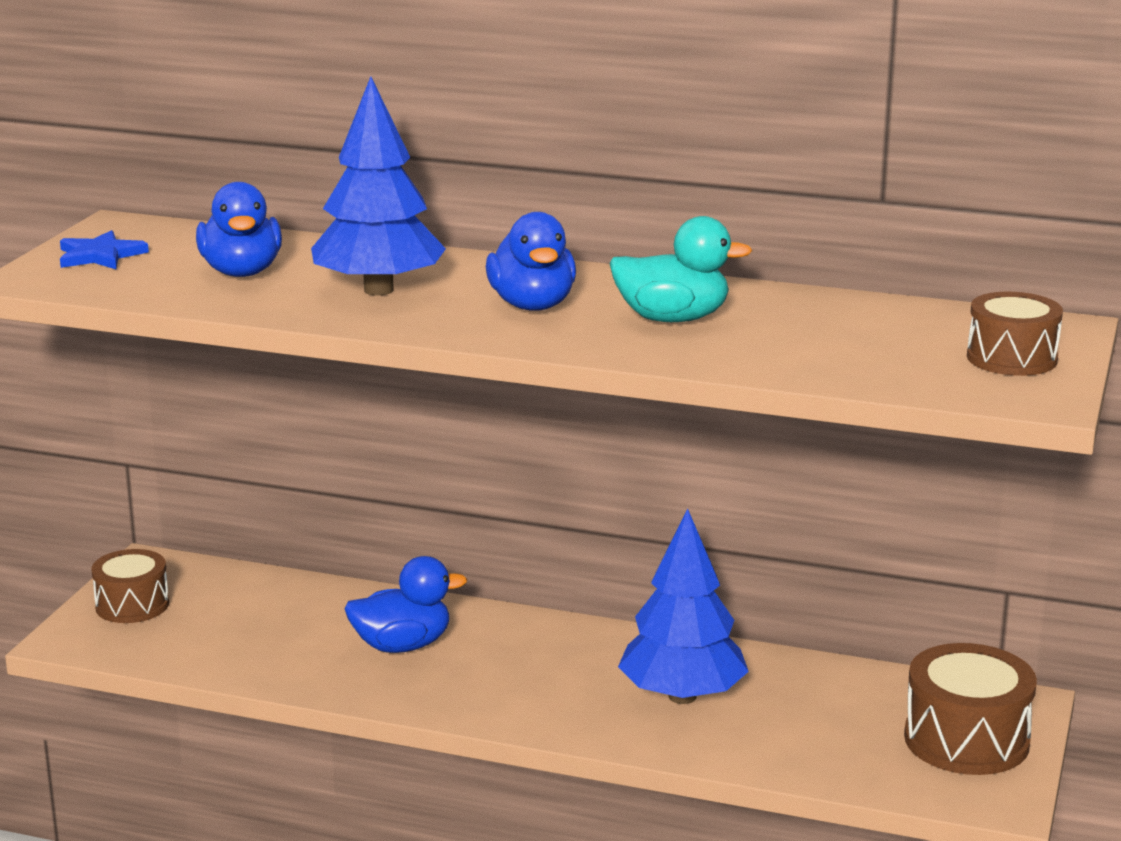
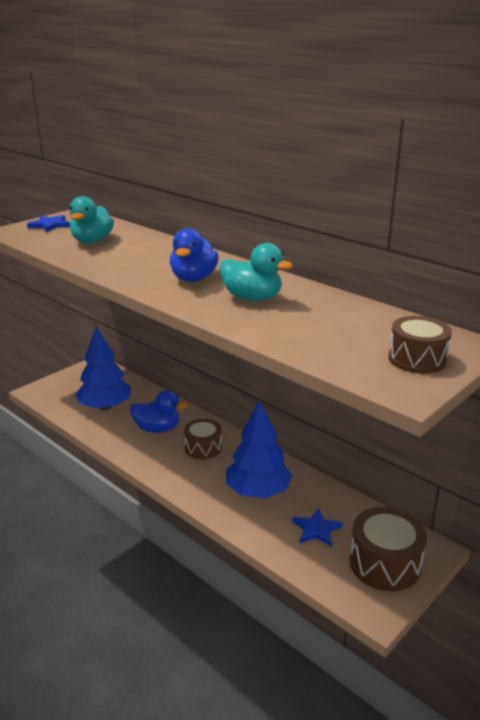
camera: 25 degrees right, 5 degrees up
(132, 605) = (72, 381): brown drum -> brown drum (203, 448)
(241, 272) = (92, 241): blue duck -> turquoise duck
(378, 290) = (136, 259): blue tree -> blue tree (105, 407)
(826, 723) = (316, 529): none -> blue star

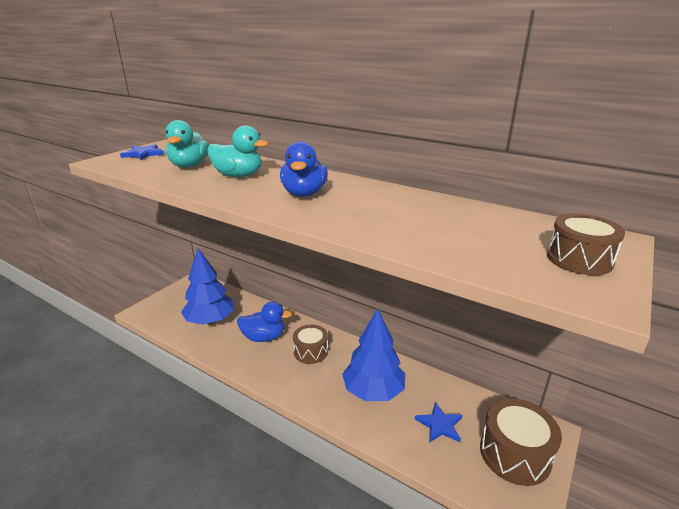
camera: 10 degrees left, 0 degrees up
(252, 298) = (372, 208): turquoise duck -> turquoise duck (238, 175)

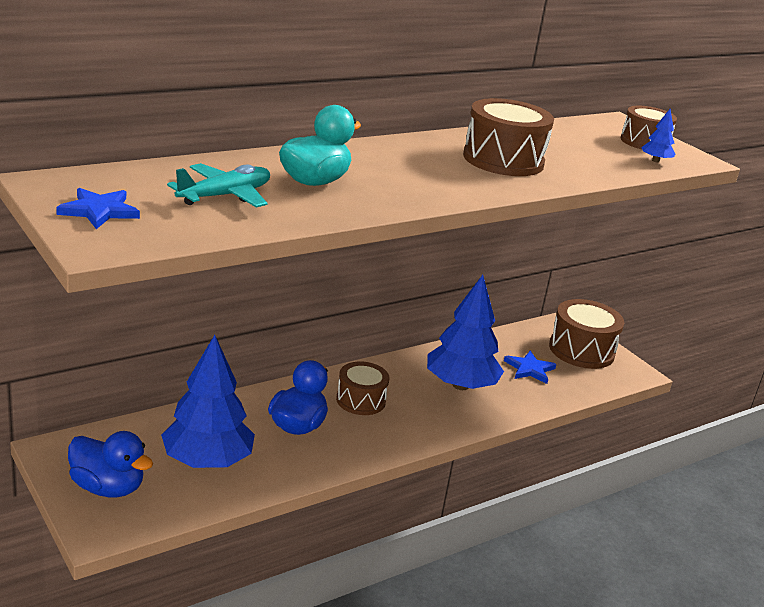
camera: 70 degrees left, 0 degrees up
(189, 166) = (225, 196): turquoise duck -> turquoise plane
(304, 194) = (423, 171): blue duck -> blue duck (107, 487)
(377, 211) = (503, 160): none -> brown drum
(529, 272) = (655, 161): none -> blue tree

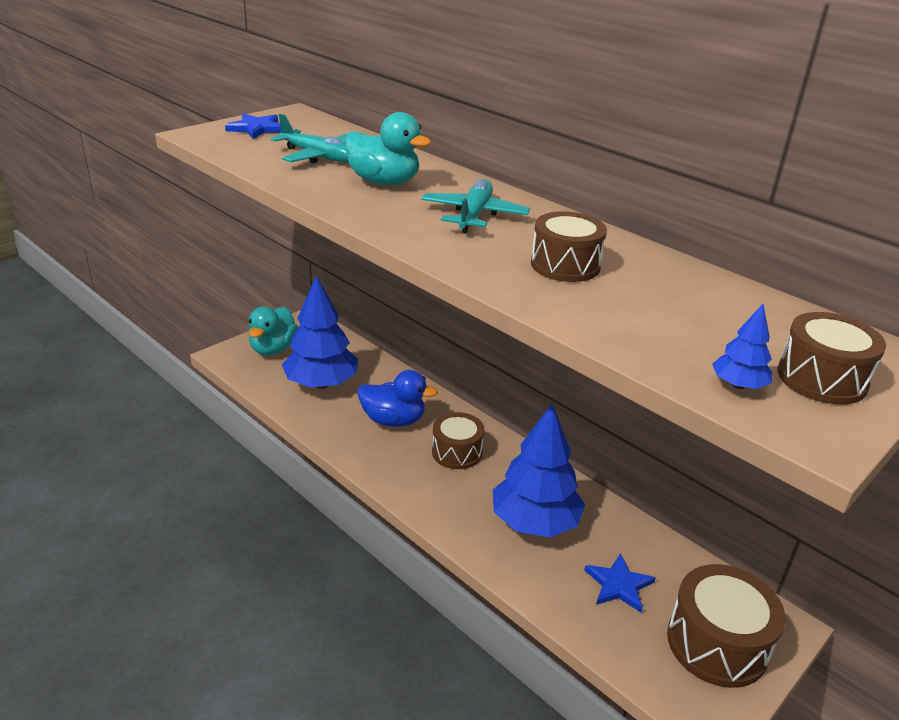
camera: 80 degrees right, 5 degrees up
(107, 487) = (273, 349): blue duck -> turquoise duck
(405, 165) = (474, 215): none -> turquoise plane
(503, 160) = (565, 265): brown drum -> brown drum, size x0.66

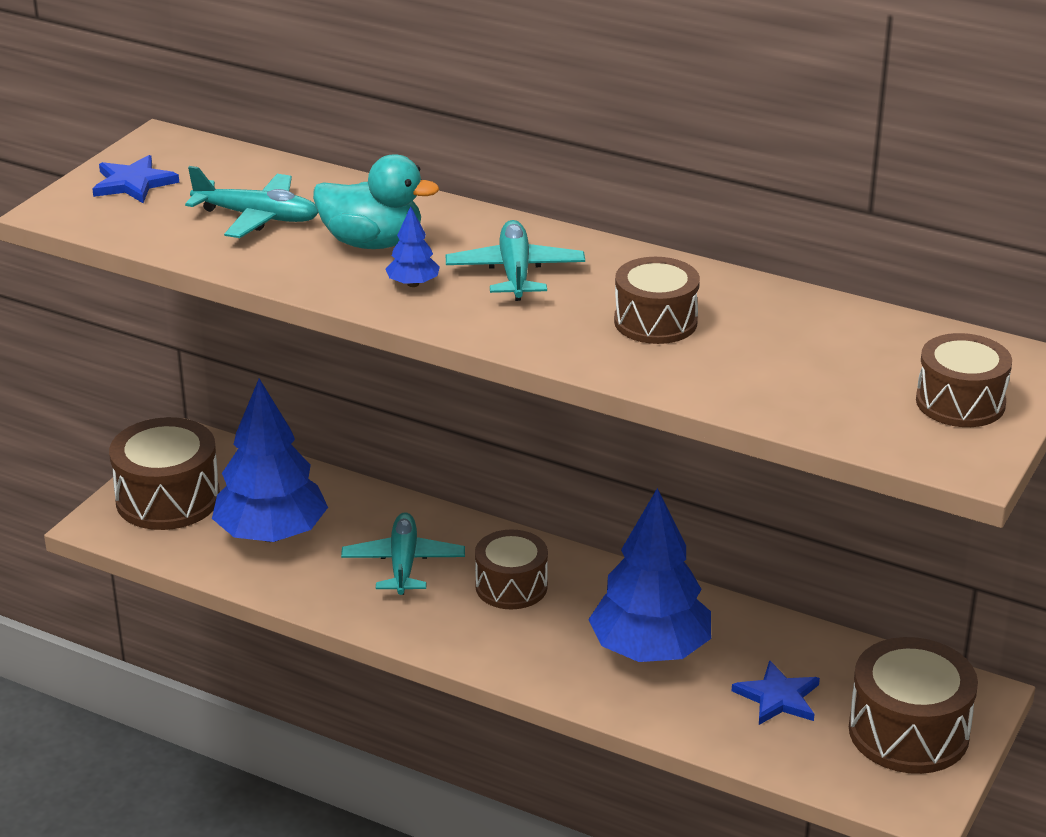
camera: 15 degrees left, 0 degrees up
(273, 349) = (168, 499): turquoise duck -> brown drum
(393, 420) = (403, 563): blue duck -> turquoise plane
(738, 385) = (882, 427): blue tree -> blue tree (413, 284)

